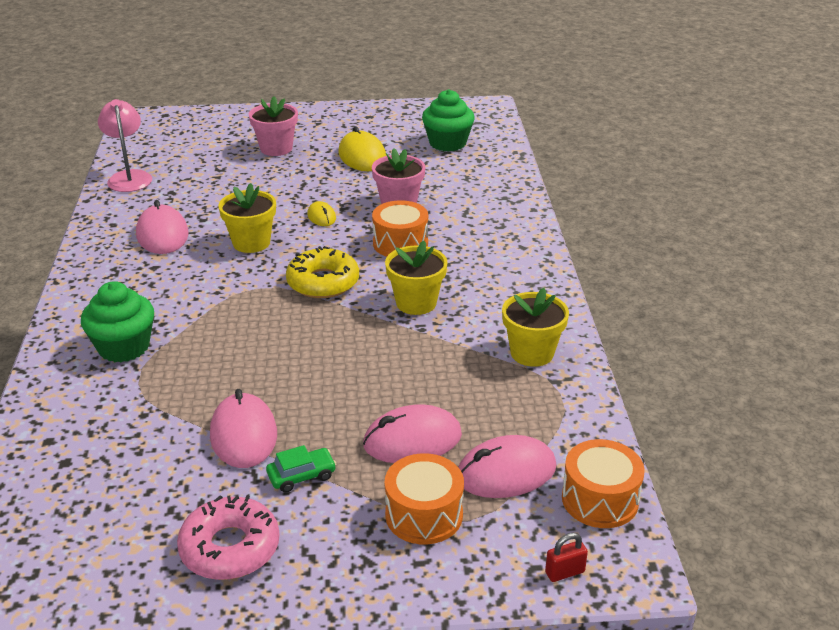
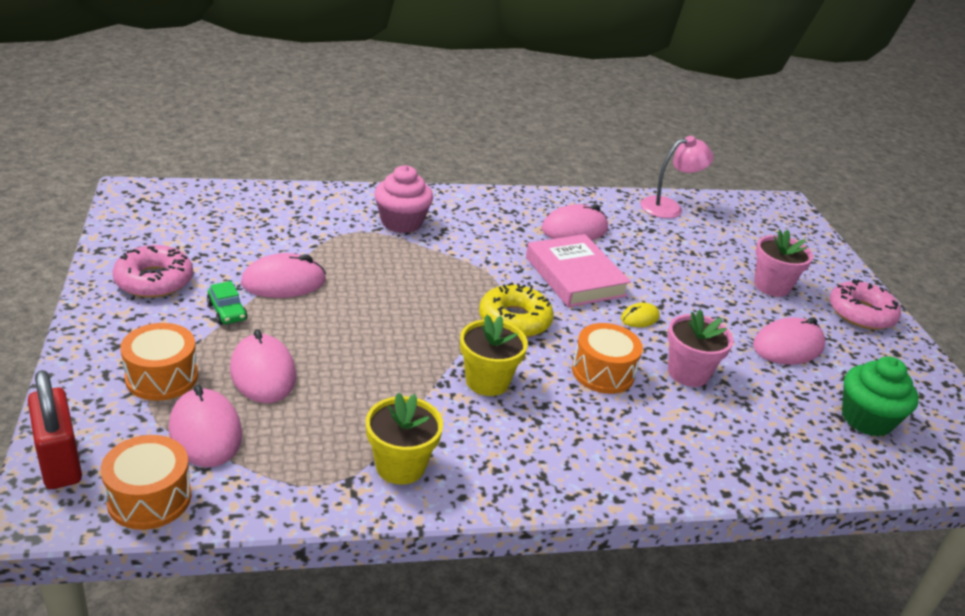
camera: 80 degrees right, 0 degrees up
(124, 347) = (401, 222): green cupcake -> pink cupcake
(251, 243) = (575, 276): yellow flower pot -> pink book
(318, 119) = (861, 313): none -> pink donut
(362, 156) = (788, 346): yellow mouse -> pink mouse
(564, 572) = (60, 462): red padlock -> red padlock, size x2.13

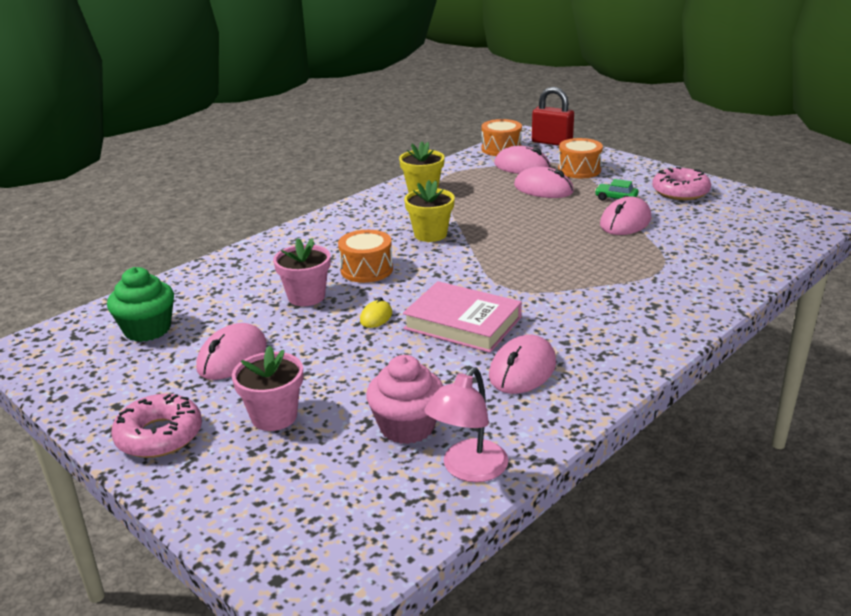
camera: 150 degrees right, 5 degrees down
(401, 222) = (651, 293): pink cupcake -> pink cupcake (407, 427)
(514, 320) = (461, 270): yellow donut -> none

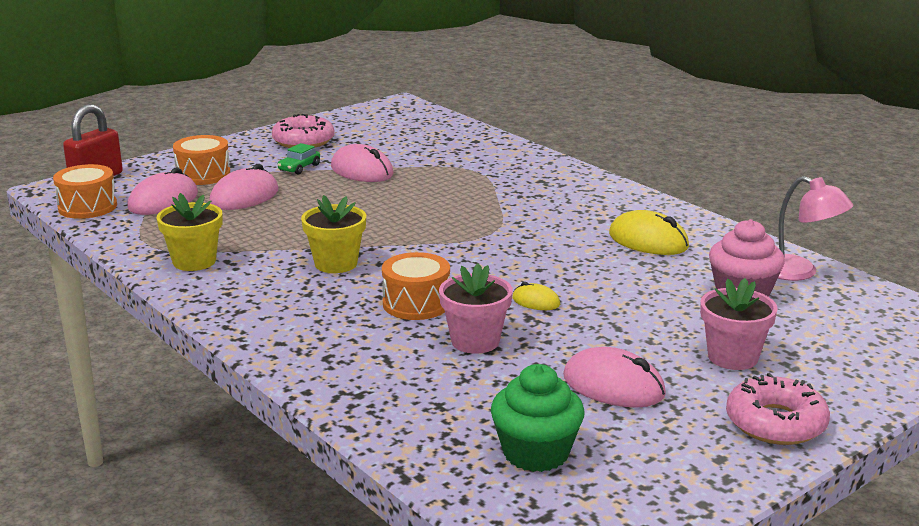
camera: 85 degrees left, 5 degrees down
(462, 323) = (559, 259): pink book -> none
(522, 370) = (648, 241): pink mouse -> yellow mouse

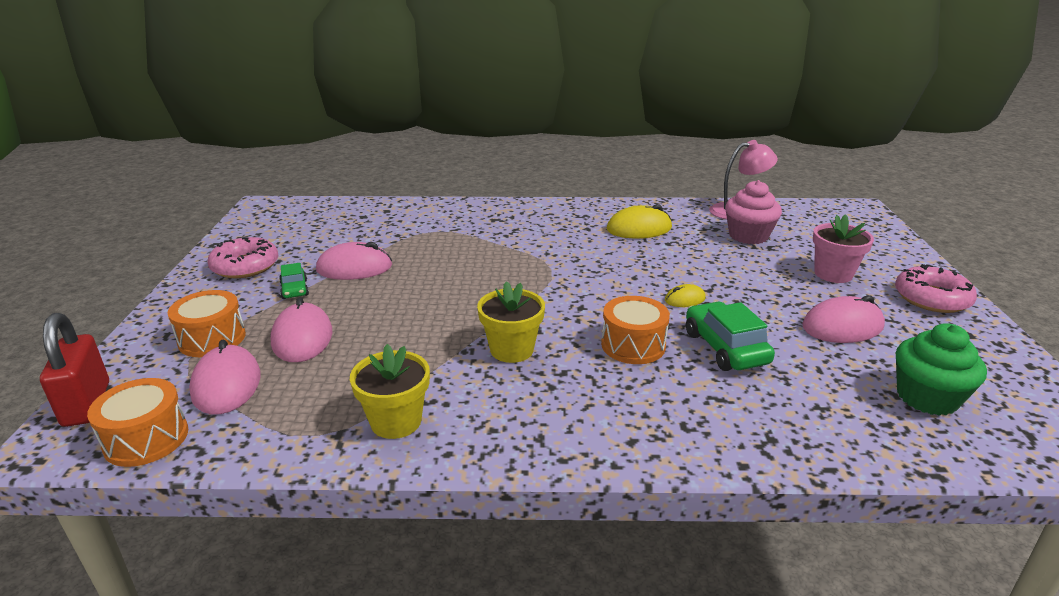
camera: 50 degrees left, 5 degrees up
(475, 341) = (725, 348): pink flower pot -> green car

